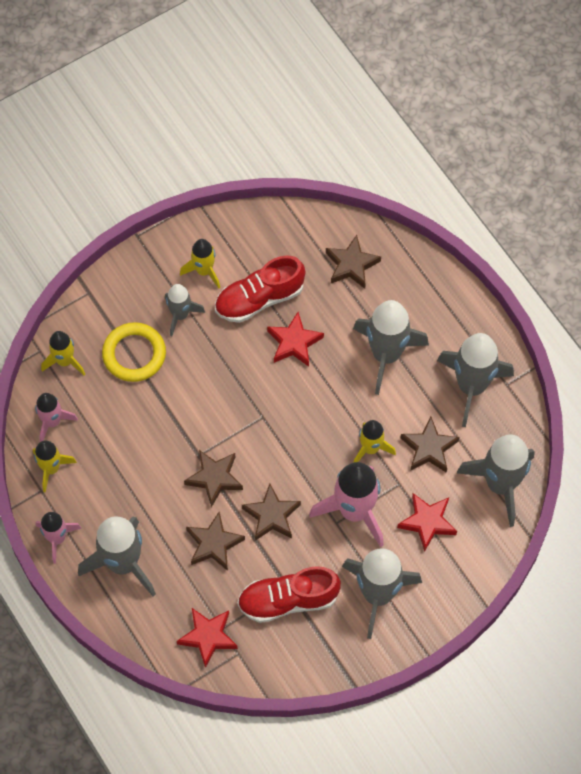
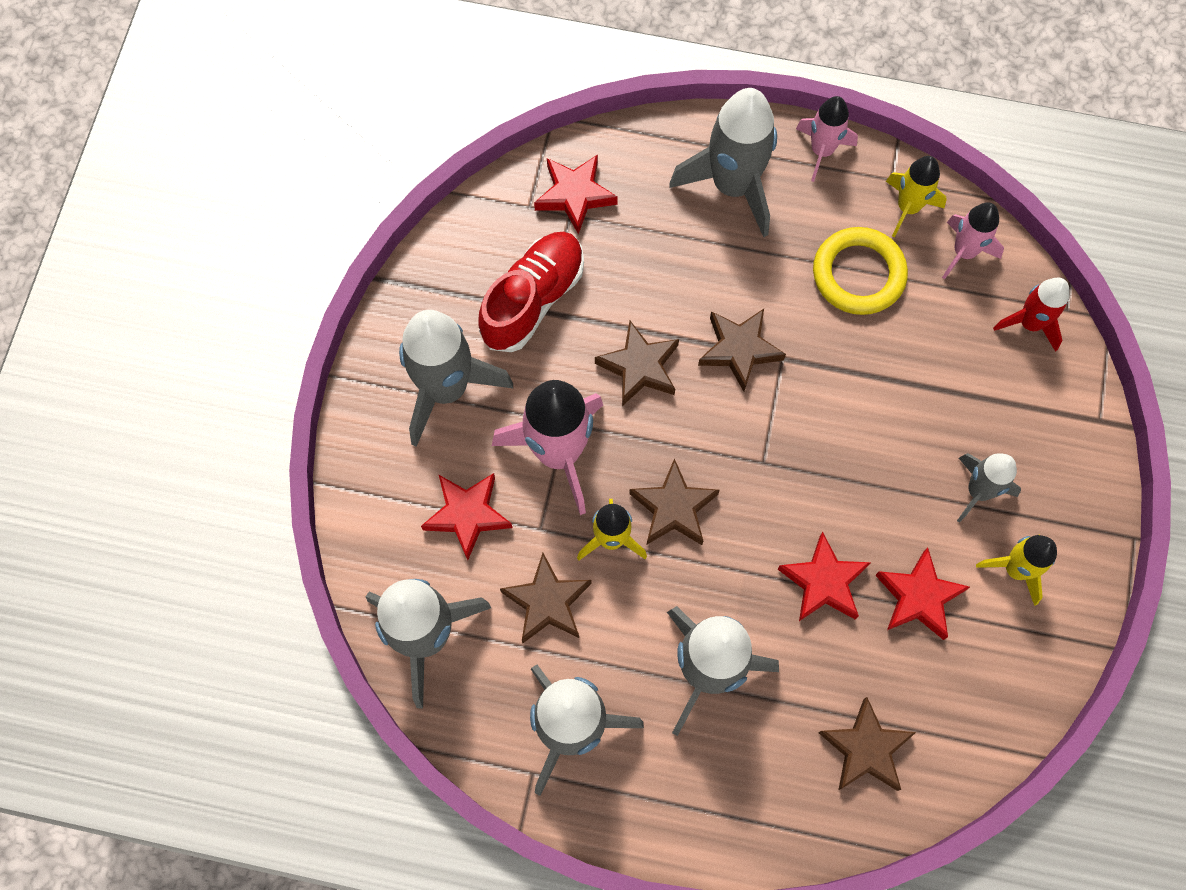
camera: 135 degrees right, 5 degrees up
(65, 361) = (1029, 323): yellow rocket -> red rocket
(134, 354) = (972, 399): yellow ring -> yellow ring (858, 274)
(214, 544) = (666, 285): brown star -> brown star (673, 508)
(259, 299) = (918, 597): red shoe -> red star

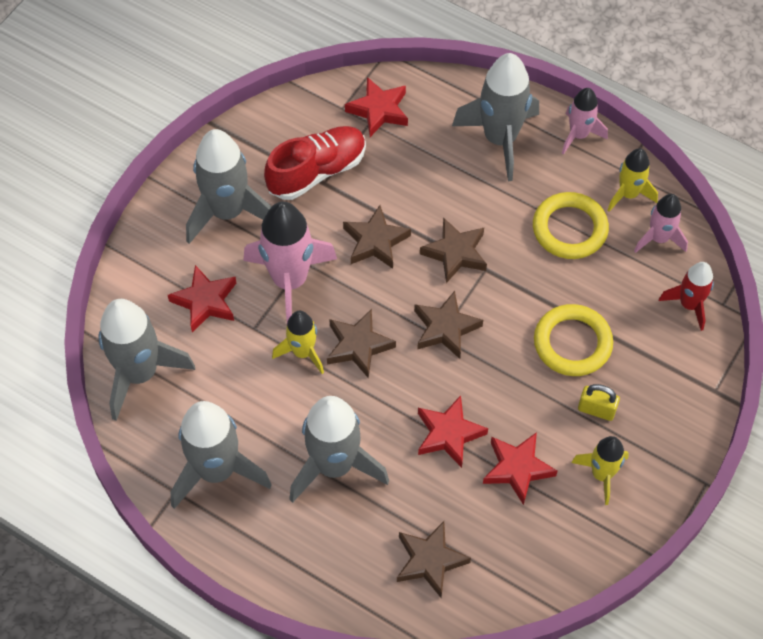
camera: 20 degrees right, 10 degrees down
(547, 602) = (237, 379): brown star -> brown star (445, 328)
(918, 417) = (572, 343): none -> yellow ring
(978, 491) = (596, 409): grey rocket -> yellow padlock

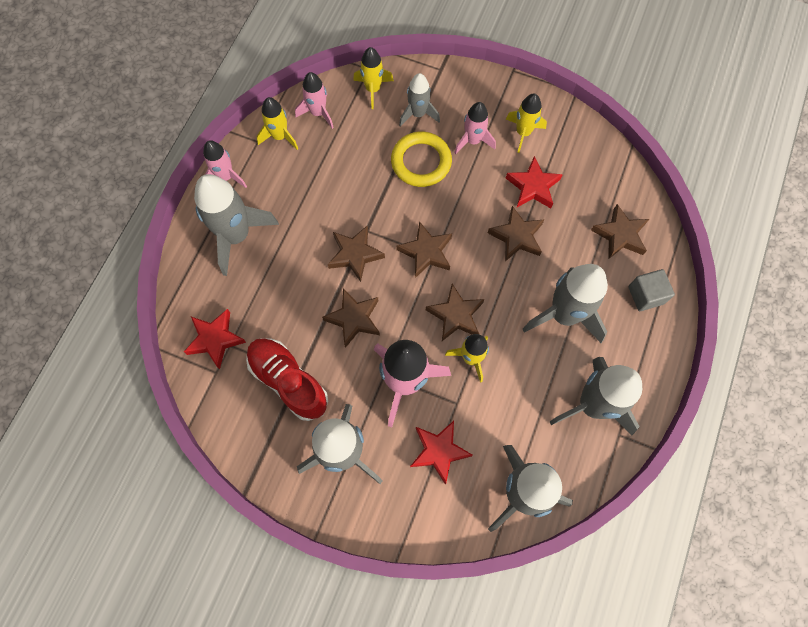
camera: 100 degrees left, 10 degrees up
(340, 570) = (645, 295): none -> grey cube
(448, 434) = (516, 237): red star -> brown star
(569, 229) = (318, 174): yellow ring -> none
(596, 409) = (473, 141): yellow padlock -> pink rocket
(645, 351) = (418, 114): none -> grey rocket
(689, 304) = (373, 89): red rocket -> yellow rocket

